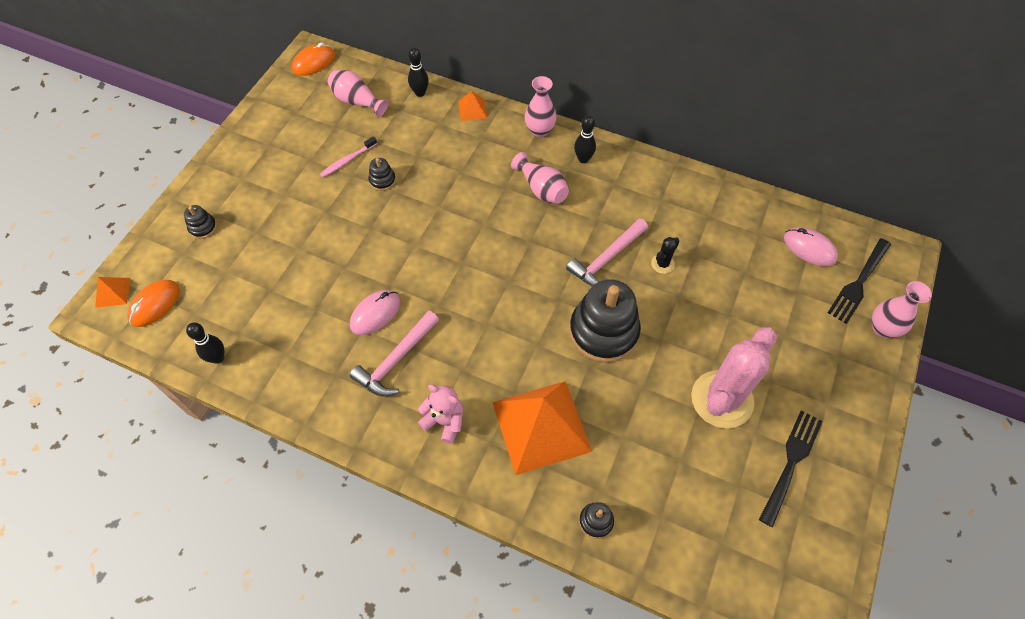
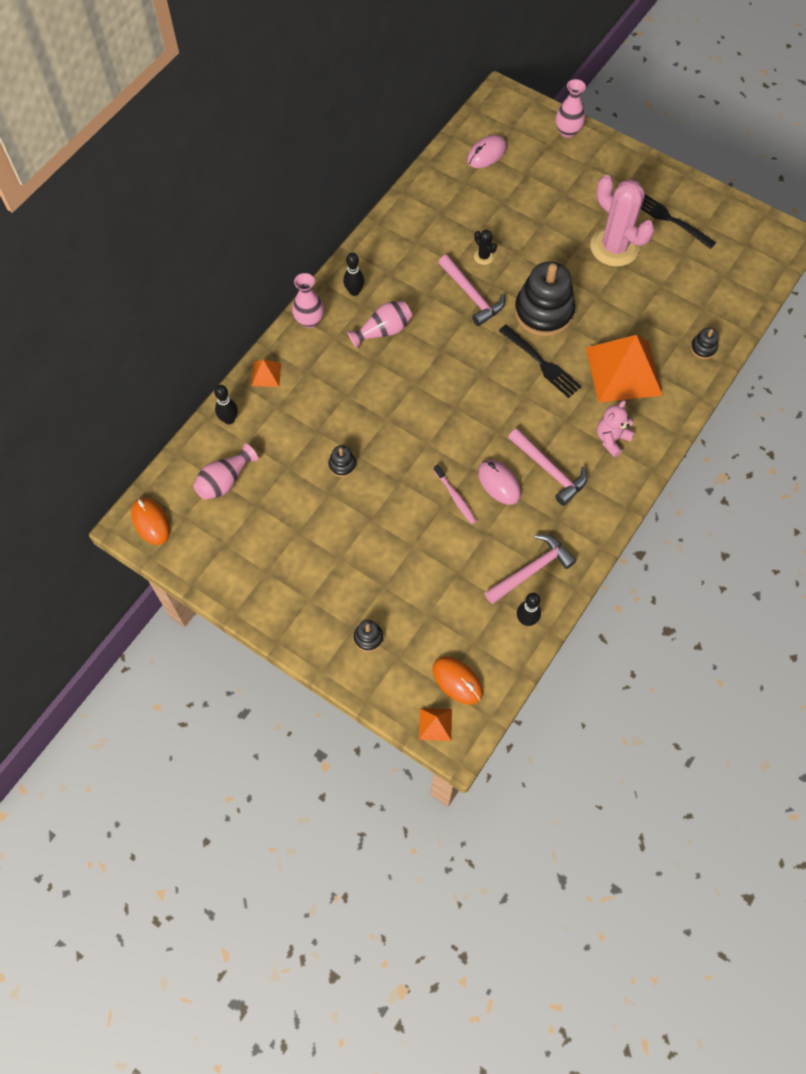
camera: 80 degrees left, 5 degrees up
(274, 356) = (531, 570): none -> pink hammer
(347, 160) = (308, 495): pink toothbrush -> pink toothbrush (455, 497)
(859, 282) = (524, 132): black fork -> black fork (541, 363)

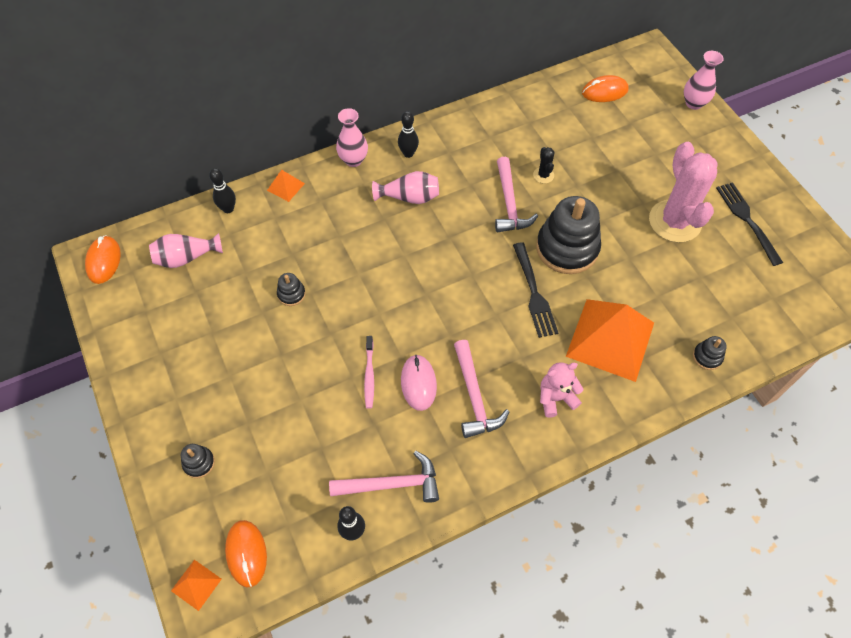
camera: 30 degrees right, 5 degrees down
(486, 154) = (604, 91): pink mouse -> orange mouse

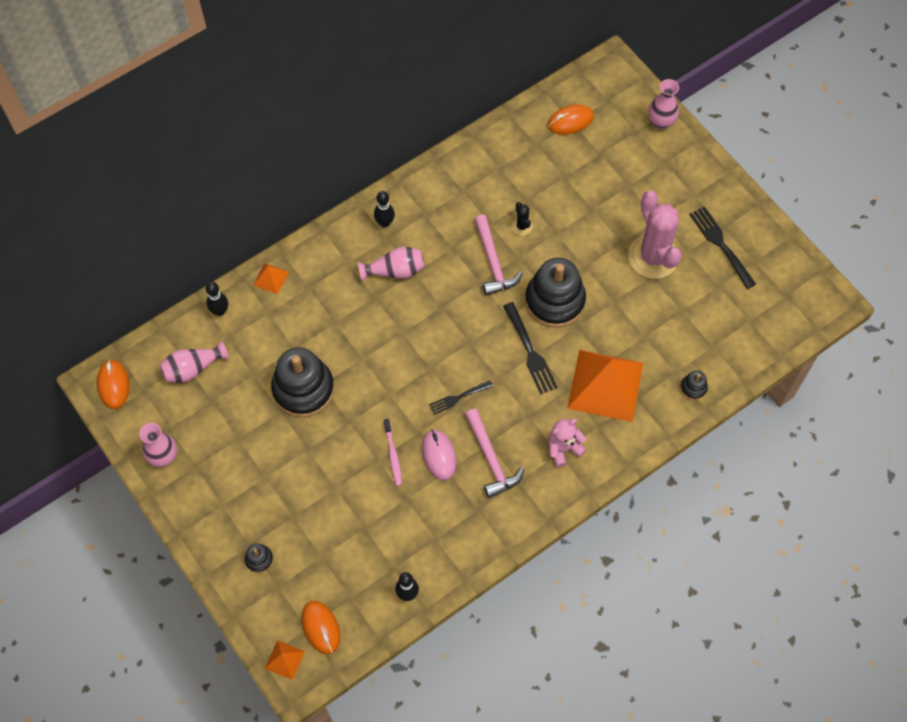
camera: 10 degrees left, 5 degrees up
(291, 294) = (303, 389): black stacking toy -> black stacking toy, size x2.31
(353, 160) = (331, 238): pink vase -> pink vase (163, 456)
(391, 484) = (432, 548): pink hammer -> none
(451, 327) = (459, 397): none -> black fork

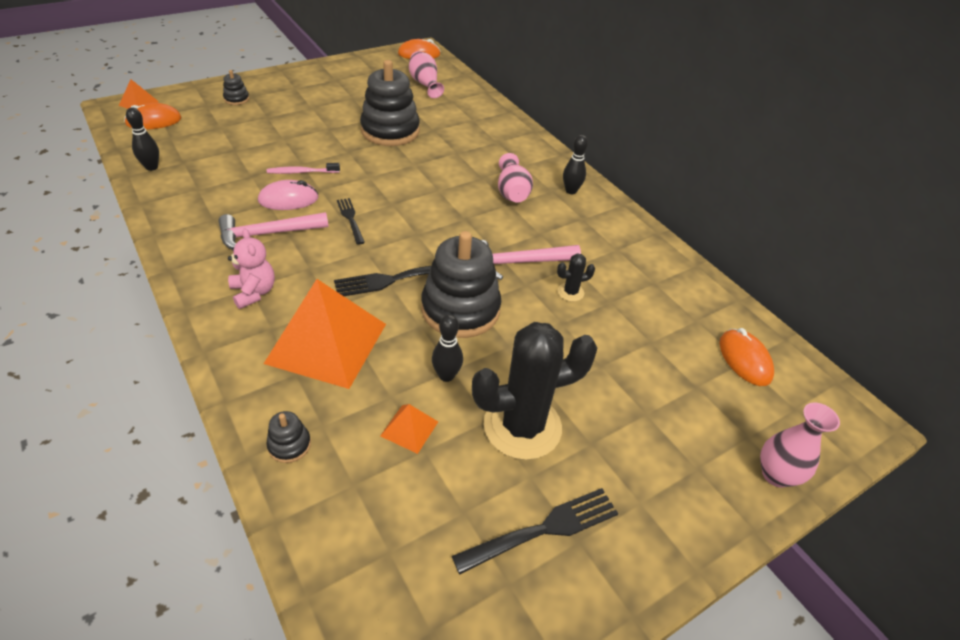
camera: 90 degrees right, 20 degrees down
(163, 456) = (350, 68): pink vase -> none
(220, 311) = (477, 99): black bowling pin -> black bowling pin (446, 376)
(271, 278) = (508, 124): orange pyramid -> orange pyramid (409, 428)
(653, 257) = (522, 426): pink cactus -> black cactus

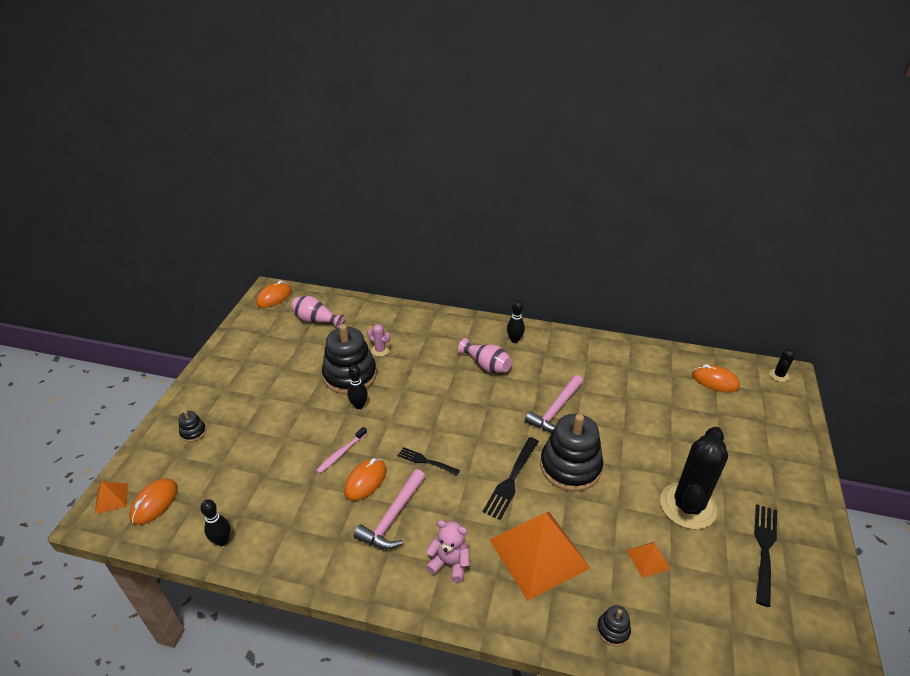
camera: 40 degrees left, 5 degrees down
(288, 200) = (365, 481): pink mouse -> orange mouse
(440, 129) = (380, 350): none -> pink cactus
(446, 376) = (620, 512): black bowling pin -> black bowling pin (359, 405)
(570, 292) = (603, 407): black cactus -> black cactus (779, 375)
(776, 474) = (795, 431): pink vase -> none

